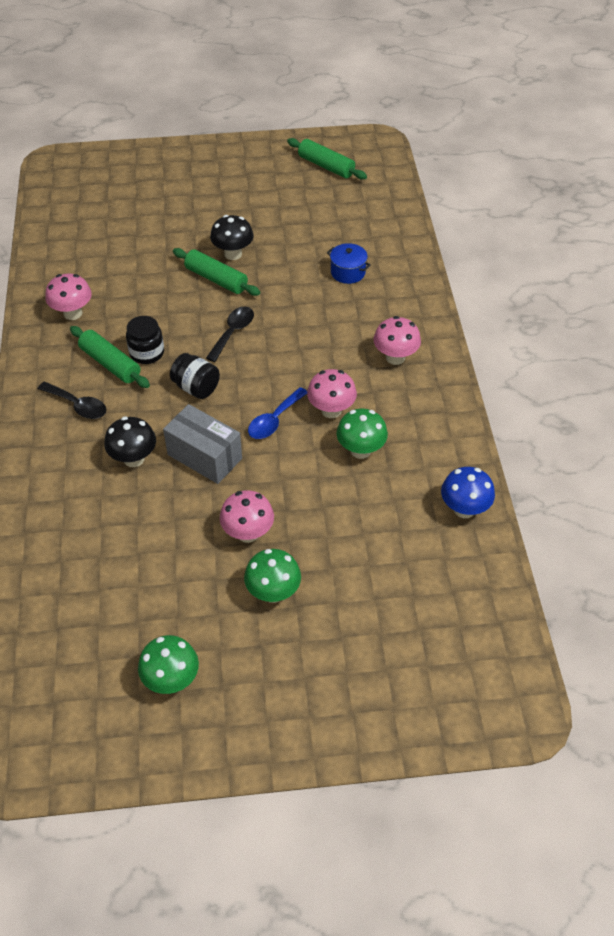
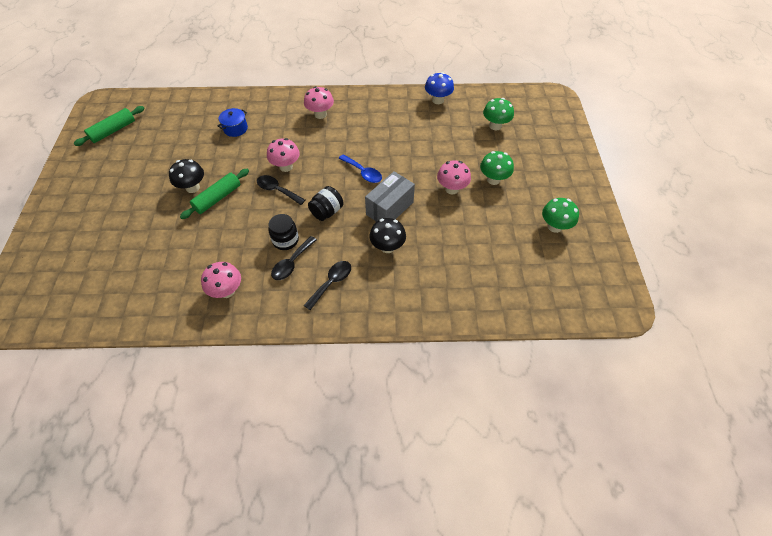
camera: 85 degrees left, 5 degrees up
(110, 364) = (292, 263): green rolling pin -> black spoon
(331, 410) = (359, 146): pink mushroom -> pink mushroom (286, 167)
(360, 450) = (392, 136): green mushroom -> green mushroom (495, 126)

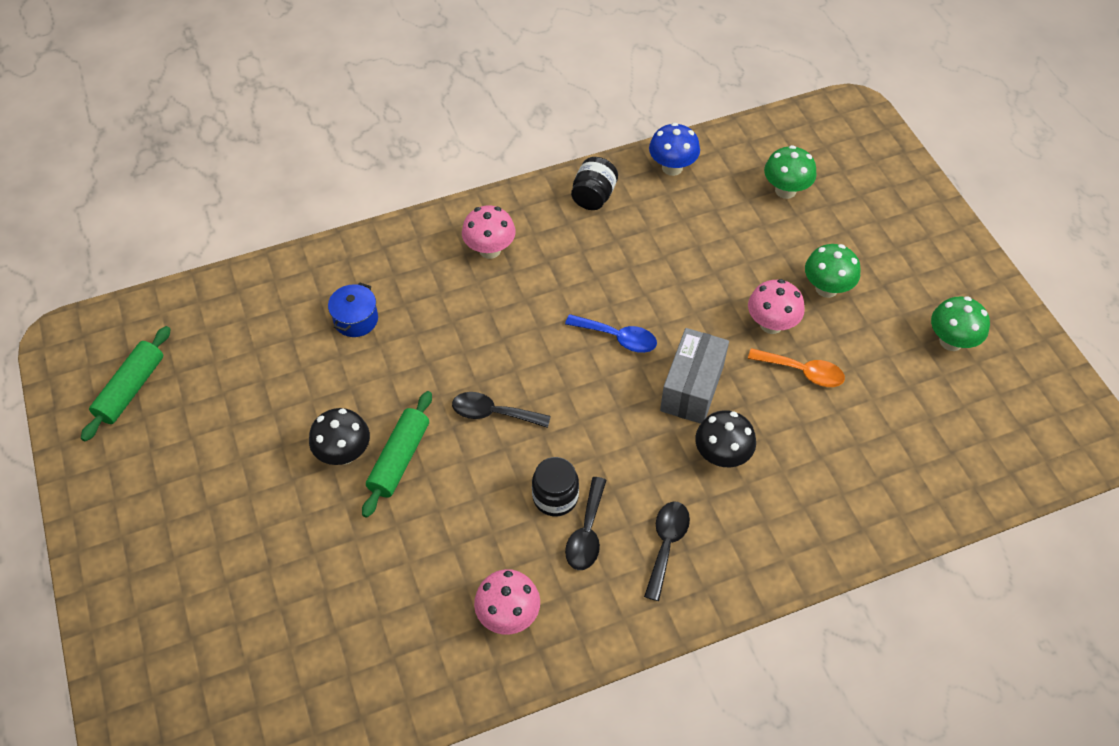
camera: 20 degrees left, 0 degrees up
(286, 167) = (484, 365): pink mushroom -> none
(327, 212) = (595, 425): black jar -> black jar (593, 196)
(457, 218) = (802, 372): none -> orange spoon

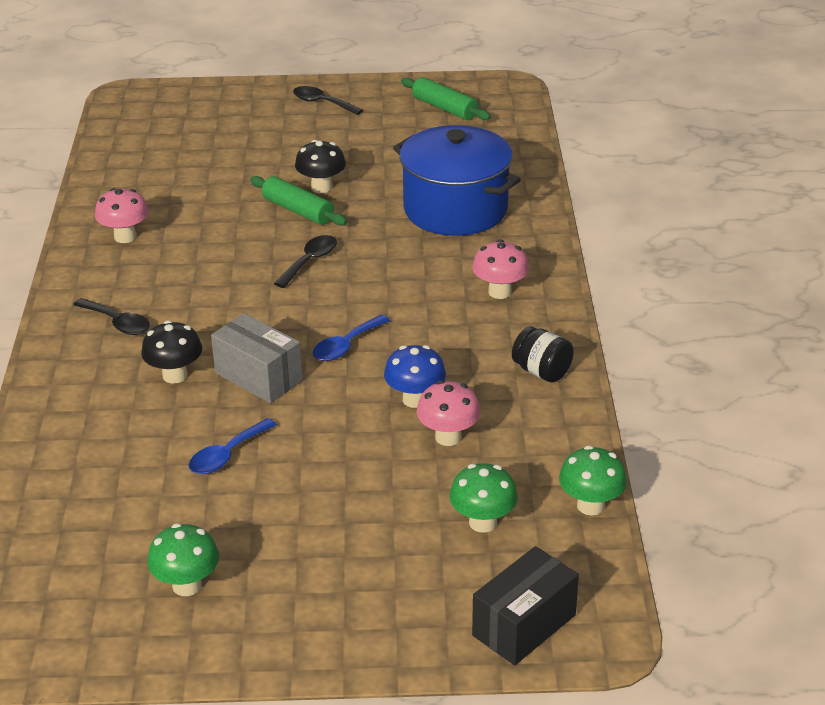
camera: 110 degrees right, 20 degrees down
(356, 319) = (455, 209): blue pot -> blue pot, size x2.49
(555, 497) = (206, 277): black jar -> none
(587, 533) = (161, 285): black spoon -> black spoon (322, 103)
(672, 167) = (561, 439): blue mushroom -> blue mushroom (415, 399)
(771, 324) = (298, 451): pink mushroom -> pink mushroom (448, 437)
(802, 372) = (227, 455): orange spoon -> blue spoon
(826, 288) = (320, 508): green mushroom -> green mushroom (590, 505)
(866, 147) = (524, 625): none -> black box

